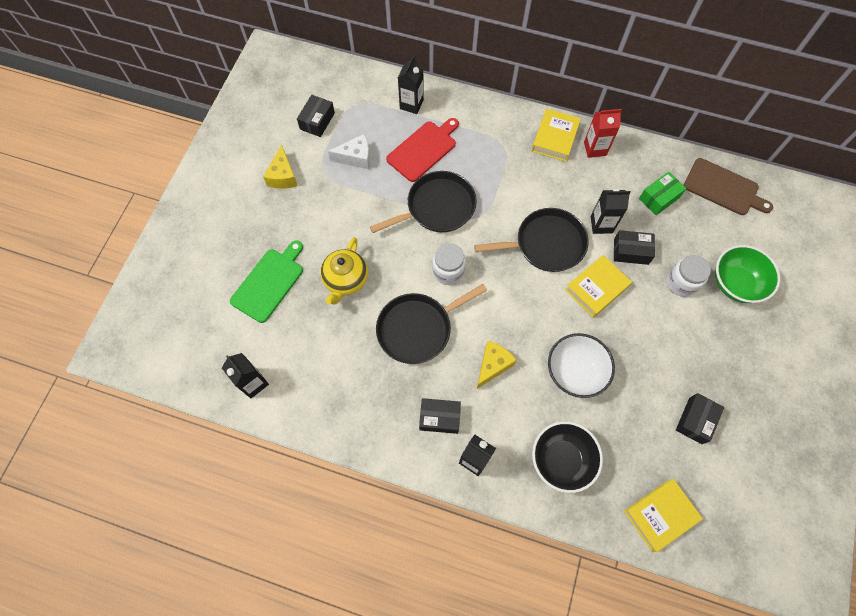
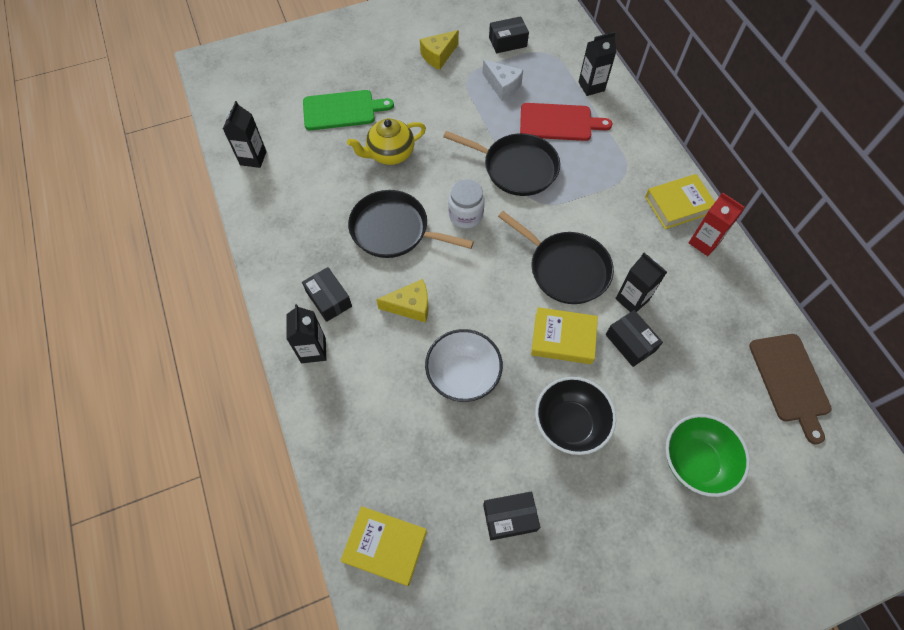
camera: 50 degrees right, 5 degrees down
(561, 460) = (369, 421): black bowl -> black bowl (569, 424)
(659, 198) = (713, 329): green box -> none
(681, 283) = (643, 409): white jar -> none

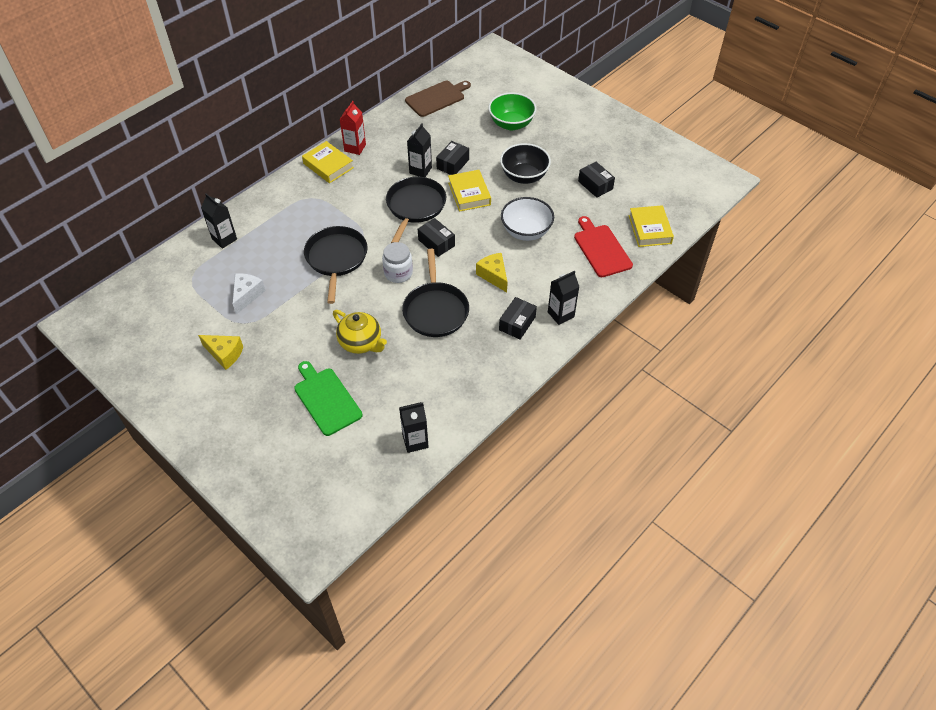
camera: 115 degrees left, 10 degrees down
(507, 42) = (186, 310): black box -> black box (436, 243)
(559, 122) = (275, 247): red cutting board -> red cutting board (601, 249)

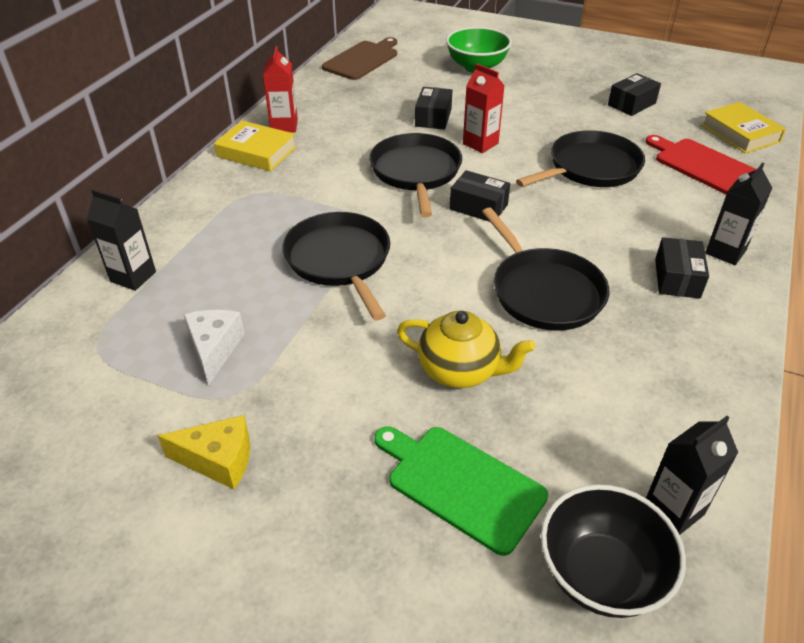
camera: 20 degrees left, 10 degrees down
(398, 273) = (450, 256): white jar -> none
(420, 170) = (394, 132): black carton -> none
(469, 194) = (480, 143): yellow book -> red carton
(493, 275) = (591, 227): yellow cheese -> none
(524, 176) = (536, 112): black bowl -> black bowl (601, 574)
(526, 231) = (590, 168): white bowl -> black pan
(595, 185) = (631, 104): black box -> black box turned 75 degrees counterclockwise

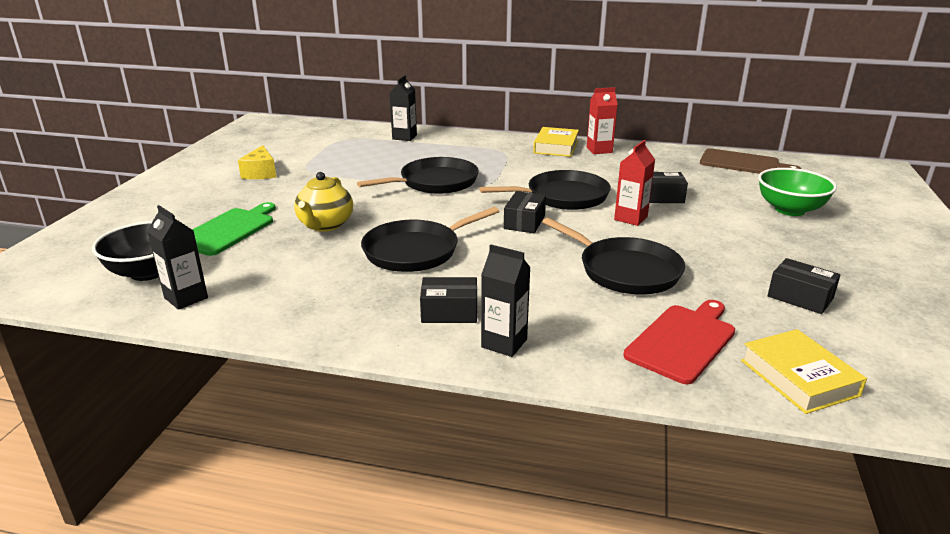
camera: 80 degrees right, 15 degrees down
(214, 349) = (344, 162): white cheese -> none
(740, 133) = (798, 378): yellow book -> yellow book turned 75 degrees counterclockwise

